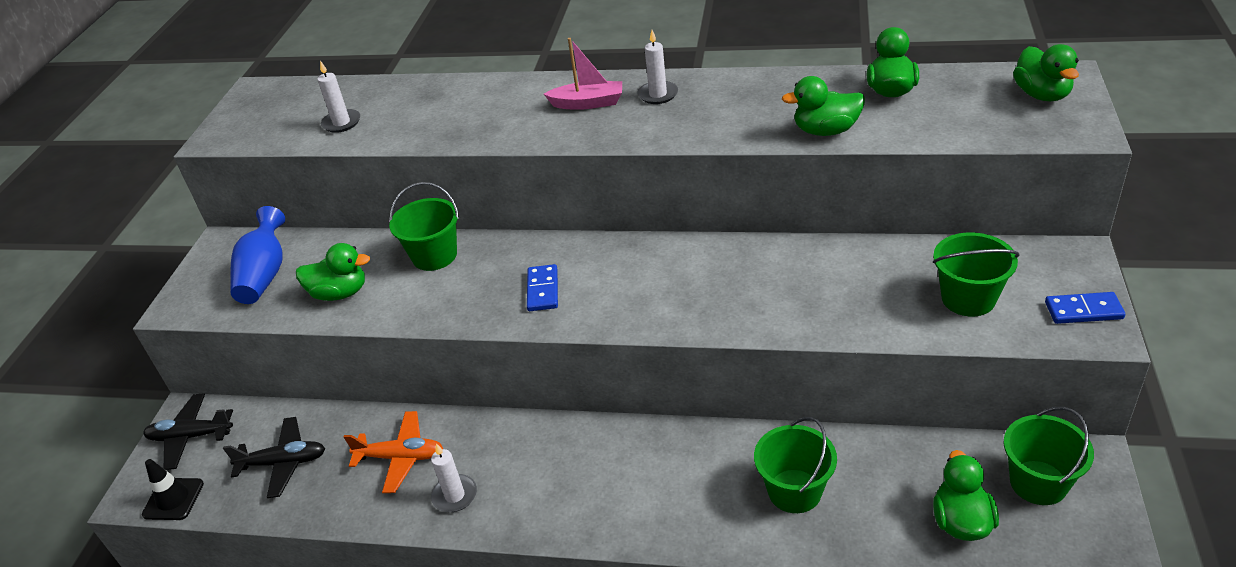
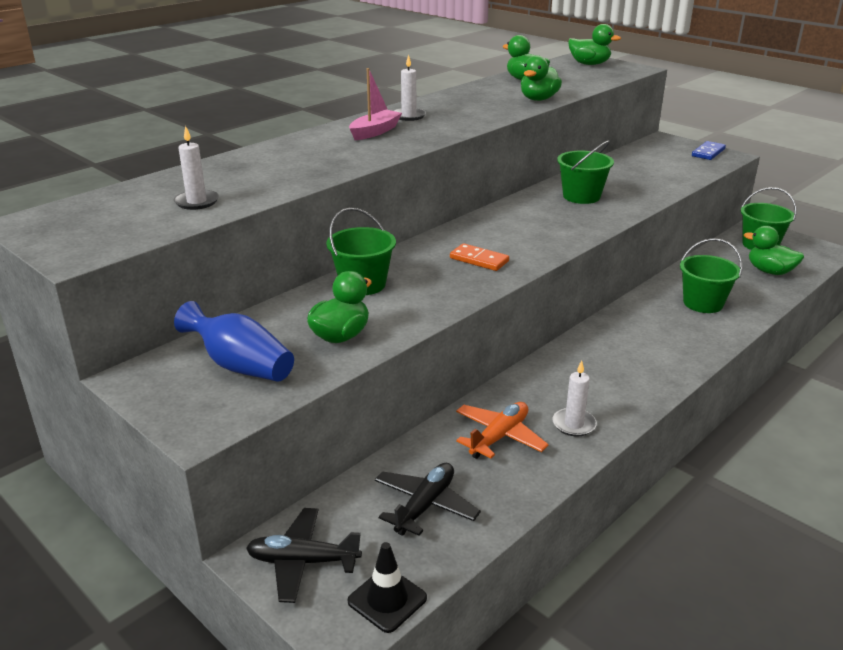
camera: 60 degrees left, 10 degrees down
(190, 436) = (302, 561): black plane -> black plane turned 60 degrees clockwise
(543, 290) = (479, 260): blue domino -> orange domino
(968, 298) = (666, 167): green bucket -> green bucket (581, 196)

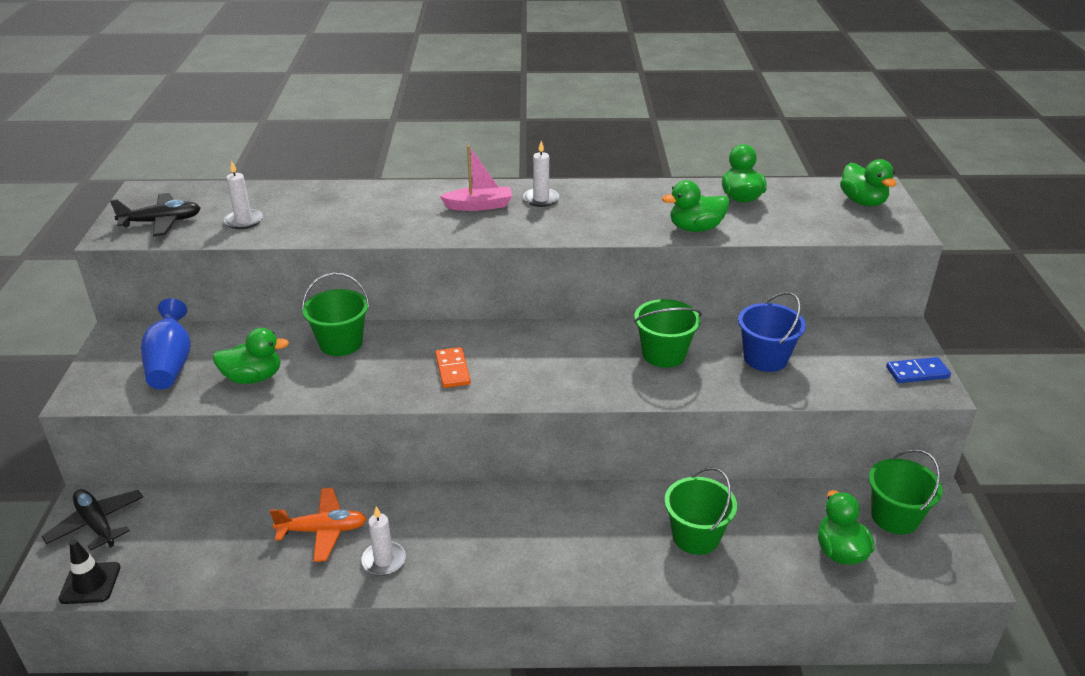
camera: 45 degrees right, 5 degrees up
(425, 505) = (202, 542): black plane -> black plane (162, 222)
(633, 176) = (765, 358): none -> blue bucket

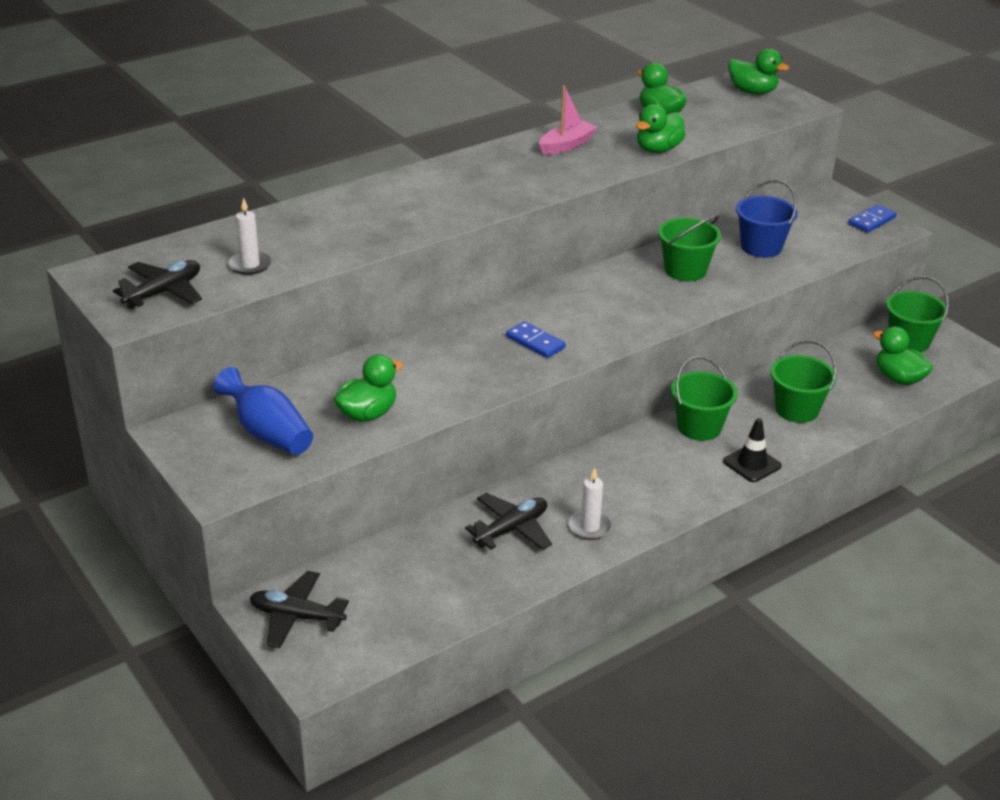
camera: 35 degrees left, 0 degrees up
(90, 583) = (359, 658): black traffic cone -> black traffic cone (752, 464)
(323, 530) = (512, 529): orange plane -> black plane
(341, 343) = (407, 358): green bucket -> green bucket (699, 427)
(453, 369) = (535, 342): orange domino -> blue domino
(479, 206) = (454, 184): pink boat -> pink boat (566, 145)
(541, 199) = (500, 163): white candle -> none

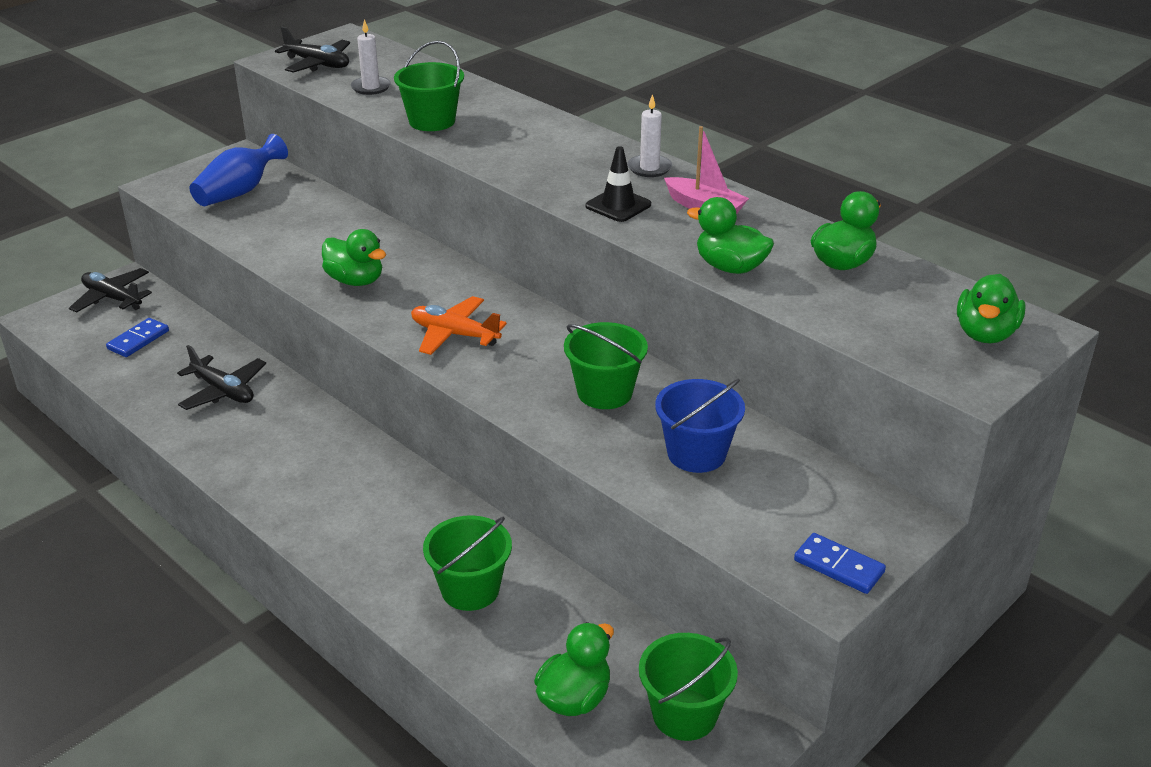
camera: 80 degrees right, 0 degrees up
(296, 616) = (112, 298): black plane -> black plane turned 60 degrees counterclockwise
(367, 414) = (270, 230): green duck -> green duck (355, 280)
(535, 342) = (410, 303): blue domino -> blue domino (138, 340)
(590, 527) = (227, 438): white candle -> white candle (649, 168)
(591, 325) = (454, 334): none -> orange plane
(699, 427) = (416, 505): green bucket -> green bucket (432, 121)
(752, 464) = (346, 551): black traffic cone -> black traffic cone (618, 205)

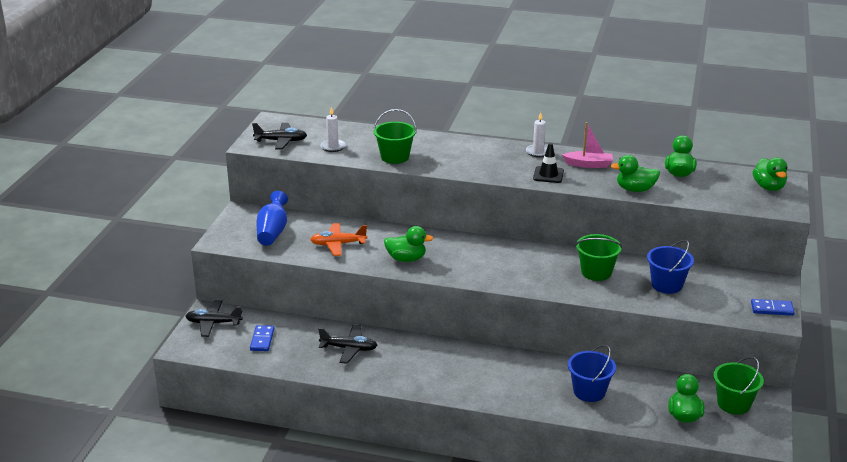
camera: 30 degrees left, 5 degrees down
(454, 334) = (492, 269): orange plane -> orange plane (338, 244)
(470, 589) = (589, 391): green bucket -> blue bucket

